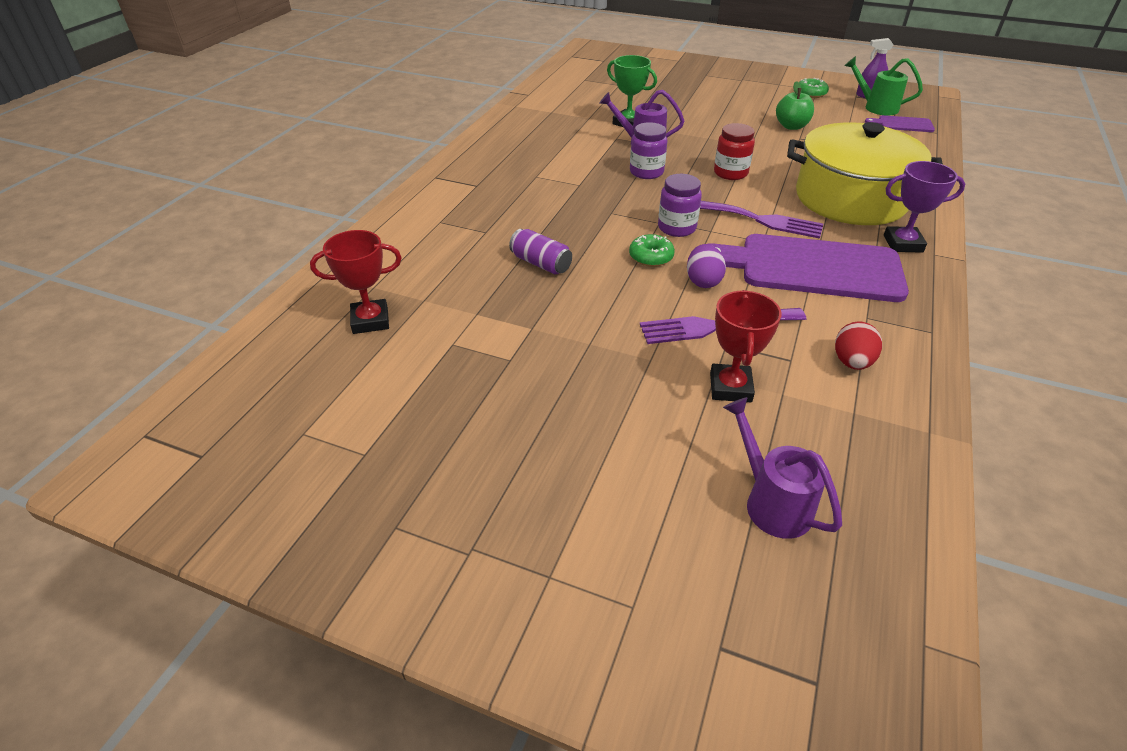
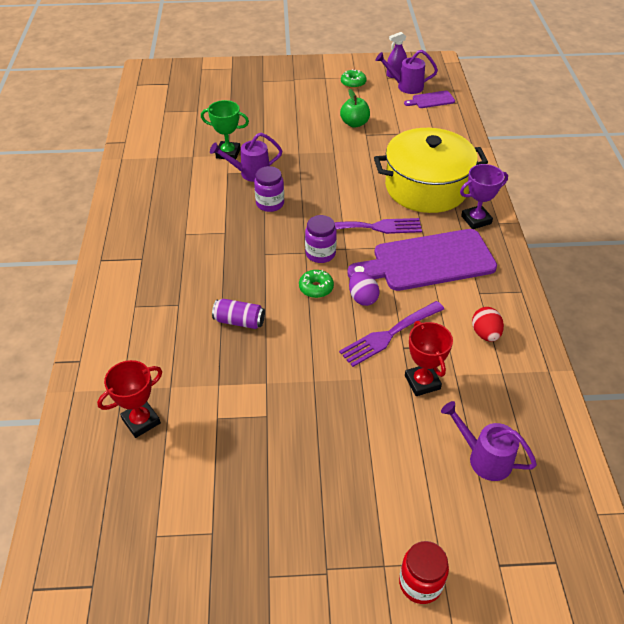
camera: 25 degrees left, 5 degrees up
(730, 173) = (332, 186): red jar -> red jar (420, 583)
(876, 107) = (406, 86): green watering can -> purple watering can

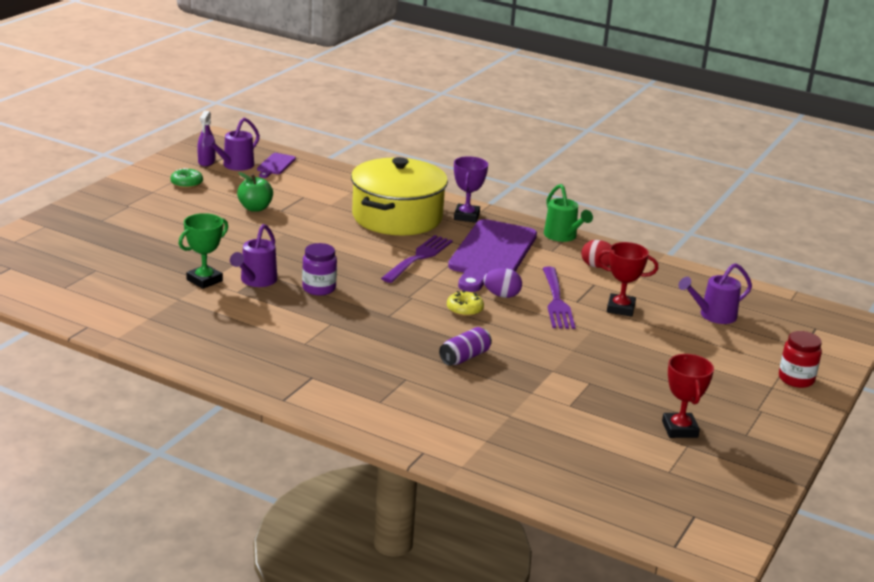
camera: 60 degrees left, 20 degrees down
(141, 421) = (536, 442): red trophy -> red trophy (680, 429)
(316, 288) = (464, 309): green donut -> yellow donut
(320, 253) = (422, 292): purple jar -> none
(514, 288) = (563, 236): none -> green watering can

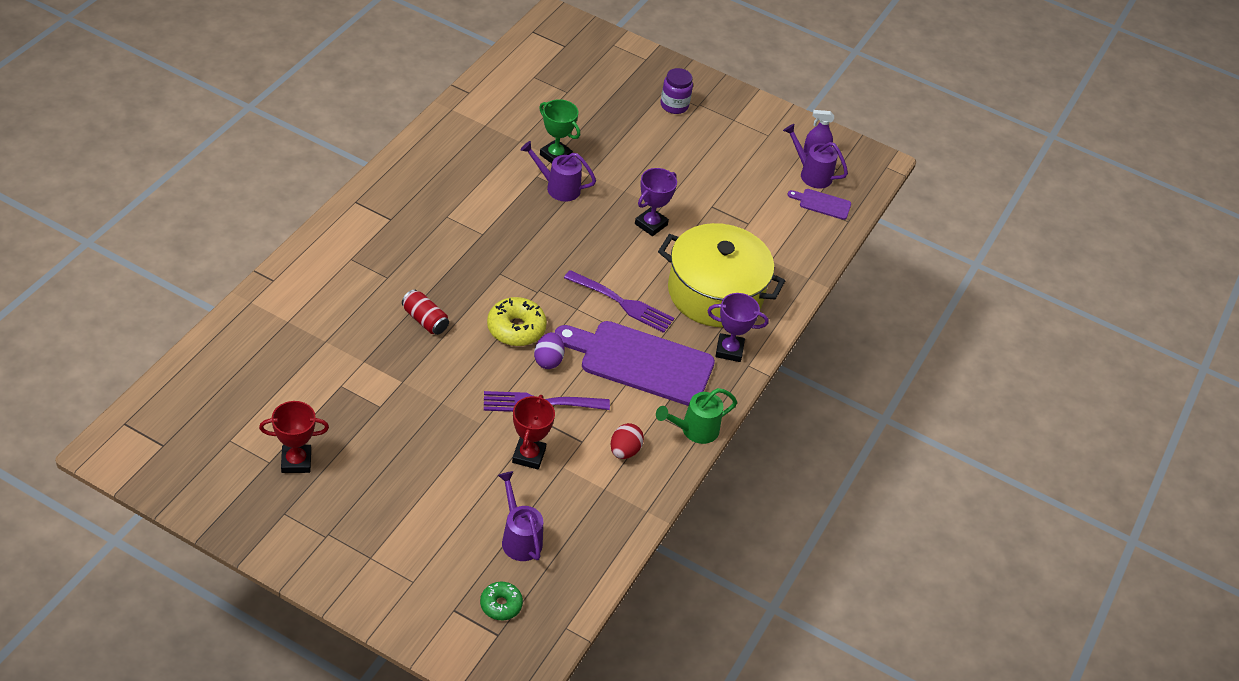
camera: 85 degrees right, 20 degrees up
(186, 183) = (758, 141): green donut -> green donut (501, 605)
(255, 208) = (712, 188): green apple -> none
(309, 239) = (651, 224): none -> purple trophy
(319, 288) = (548, 228): purple jar -> purple jar (674, 105)
(464, 309) = (516, 328): yellow donut -> yellow donut, size x1.61
(464, 357) = (425, 320): purple can -> red can
(796, 379) = (385, 584): red jar -> none

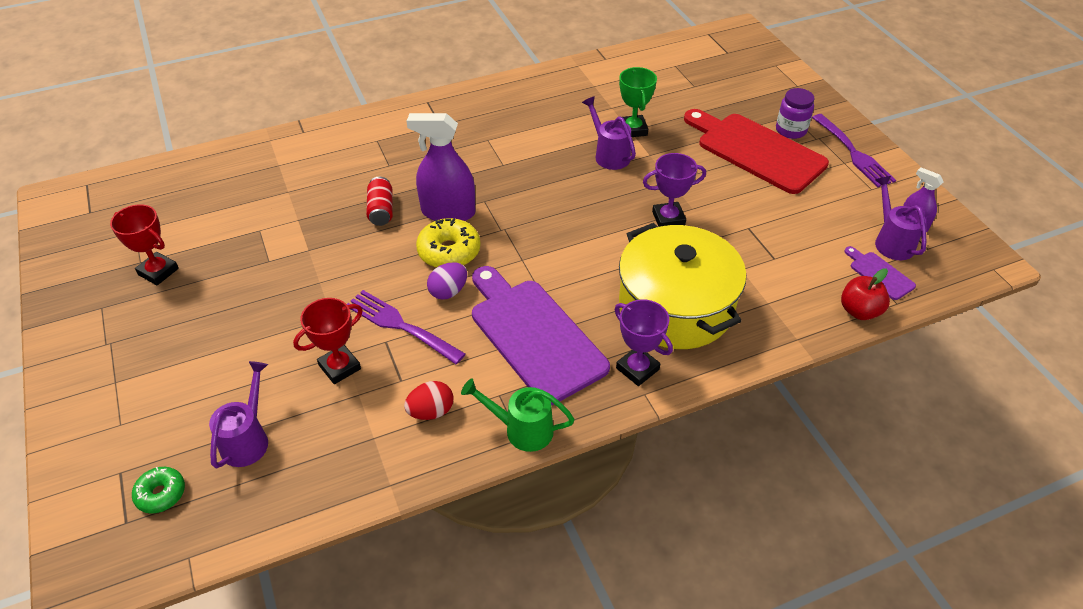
camera: 45 degrees right, 0 degrees up
(481, 296) = (448, 212): none -> purple spray bottle
(623, 303) = (571, 274): purple fork -> purple fork (854, 153)
(664, 136) = (756, 151): none -> red cutting board
(830, 238) = (859, 311): none -> red apple

